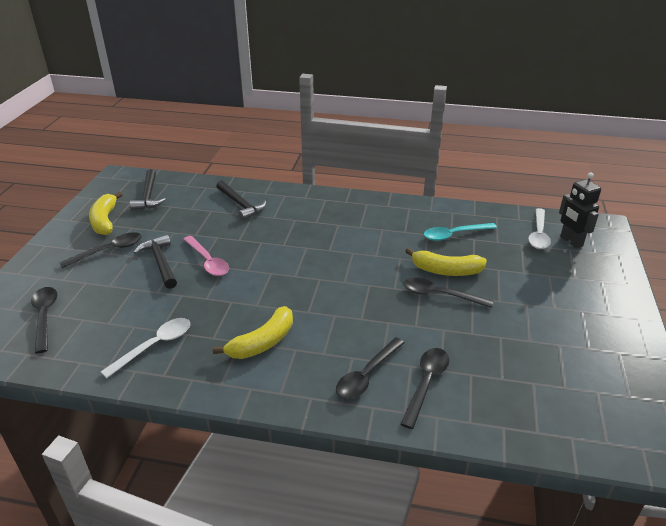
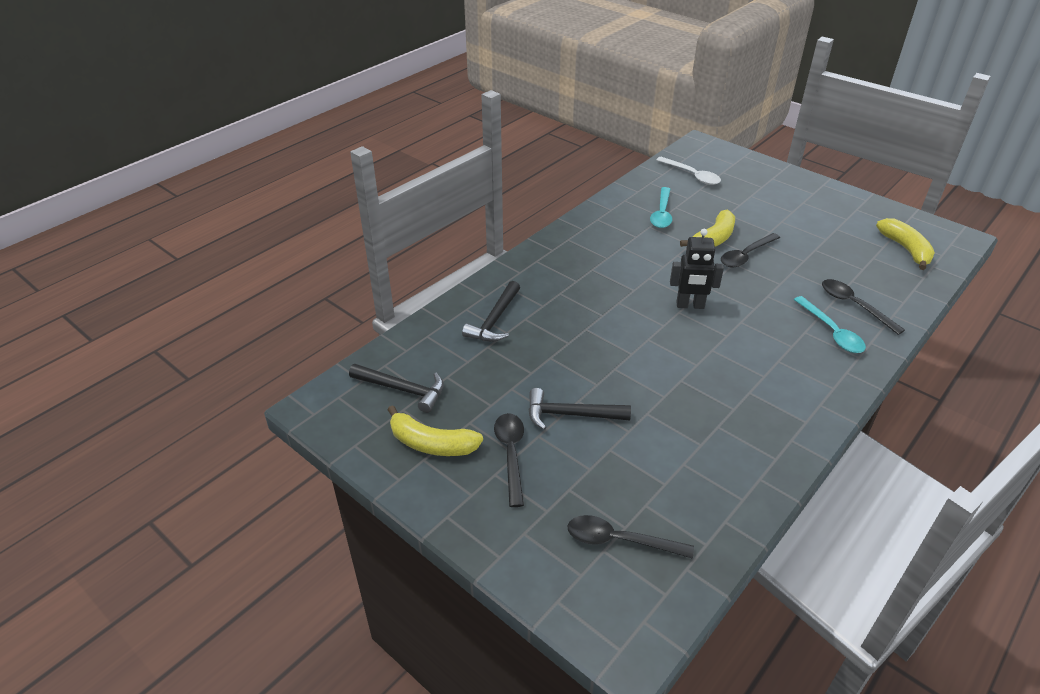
camera: 60 degrees left, 5 degrees up
(155, 346) = (726, 454): white spoon -> none
(208, 261) = (595, 377): pink spoon -> none
(241, 204) = (495, 320): black hammer -> black hammer turned 120 degrees clockwise
(263, 342) = (758, 377): yellow banana -> yellow banana (905, 249)
(367, 375) = (831, 332): black spoon -> turquoise spoon
(571, 241) = (712, 166): black robot -> black robot (690, 305)

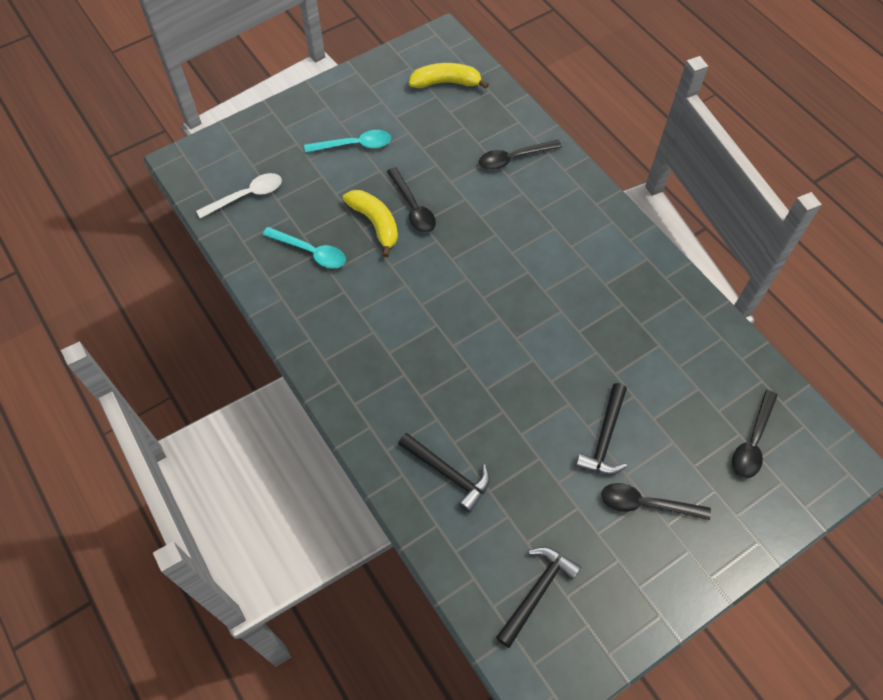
camera: 75 degrees left, 20 degrees up
(432, 444) = (620, 575): yellow banana -> none
(690, 305) = (476, 284): black robot -> none
(831, 332) = (544, 191): turquoise spoon -> turquoise spoon (354, 145)

